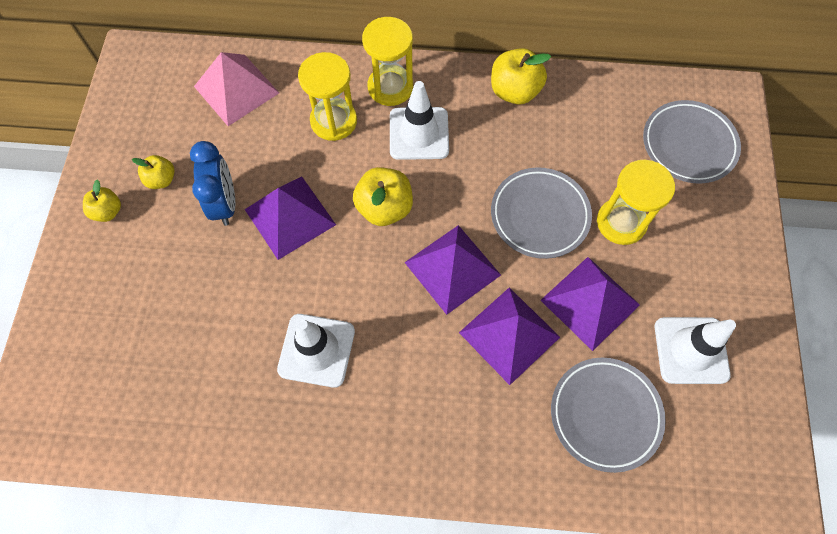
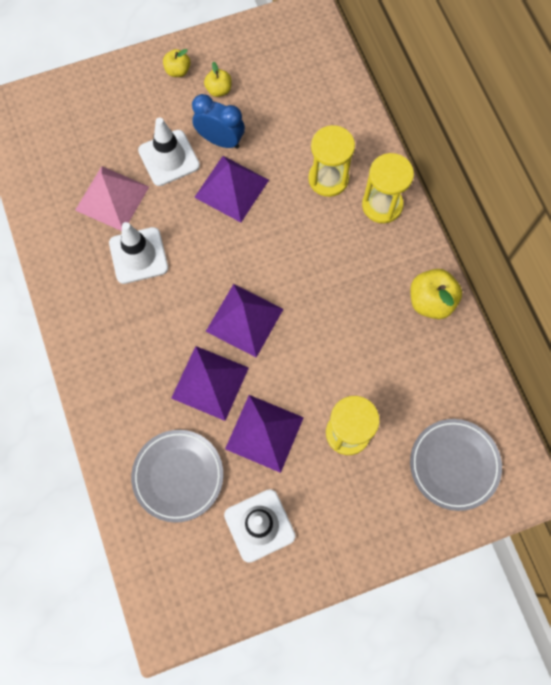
camera: 65 degrees right, 5 degrees up
(225, 204) = (220, 140): blue clock -> blue clock turned 120 degrees counterclockwise
(236, 89) = (319, 98): pink pyramid -> pink pyramid (112, 198)
(384, 208) = (271, 250): yellow apple -> none
(419, 133) = (350, 245): white traffic cone -> white traffic cone (169, 158)
(539, 215) = (322, 366): grey plate -> none

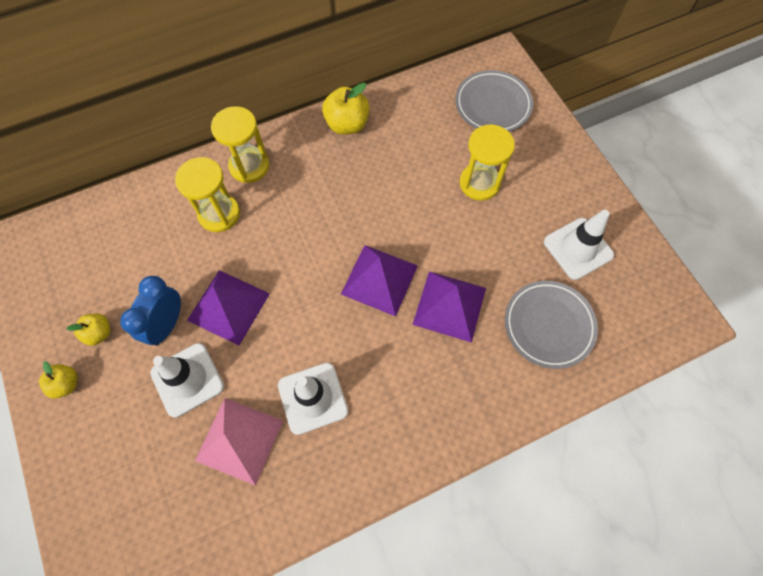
camera: 95 degrees left, 5 degrees down
(264, 433) = (491, 251): purple pyramid -> none

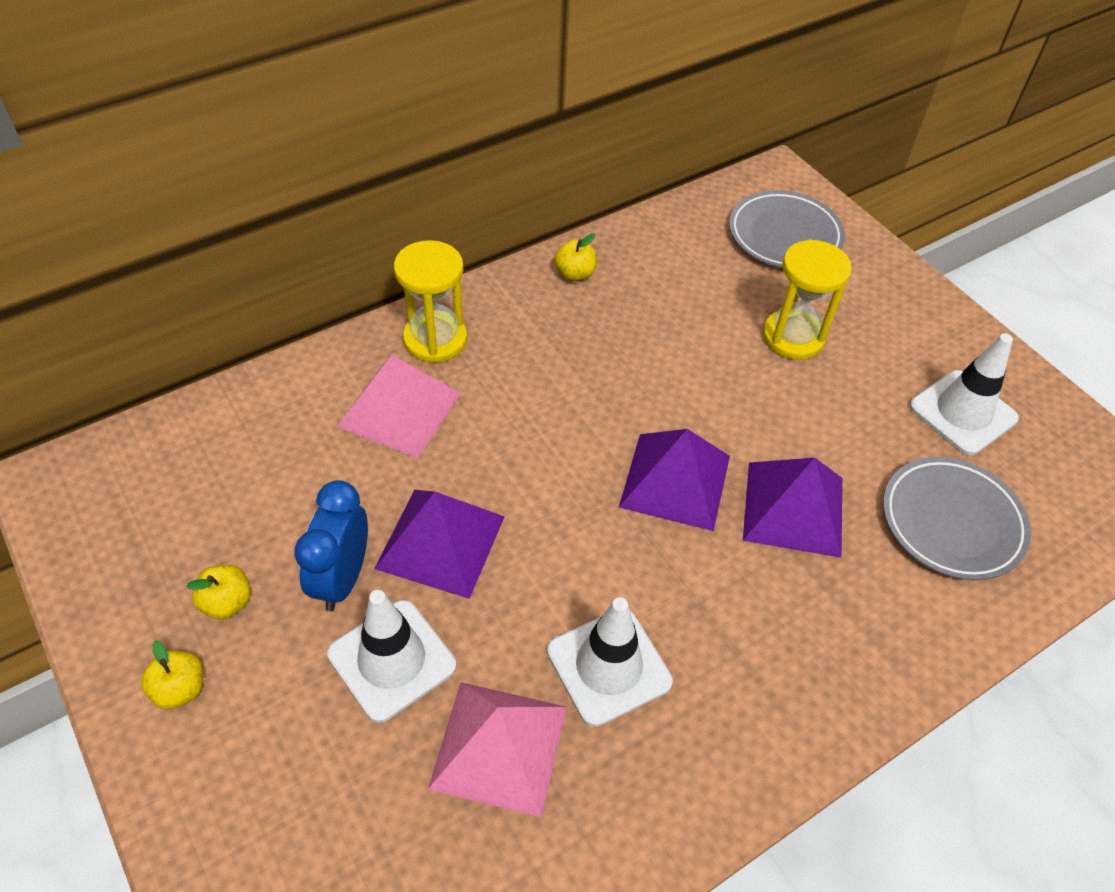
camera: 10 degrees left, 15 degrees down
(219, 214) = (400, 409): yellow hourglass -> pink pyramid
(347, 124) = (575, 274): yellow apple -> yellow apple, size x0.60

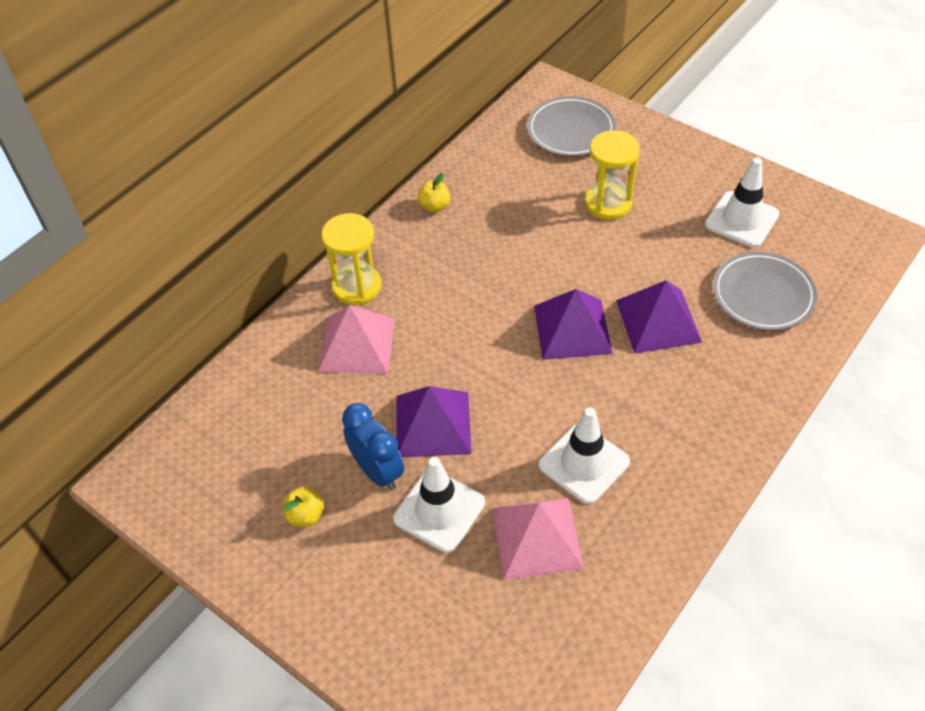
camera: 15 degrees left, 0 degrees up
(180, 689) = (304, 581): yellow apple -> none
(342, 578) = (377, 471): blue clock -> blue clock turned 150 degrees clockwise

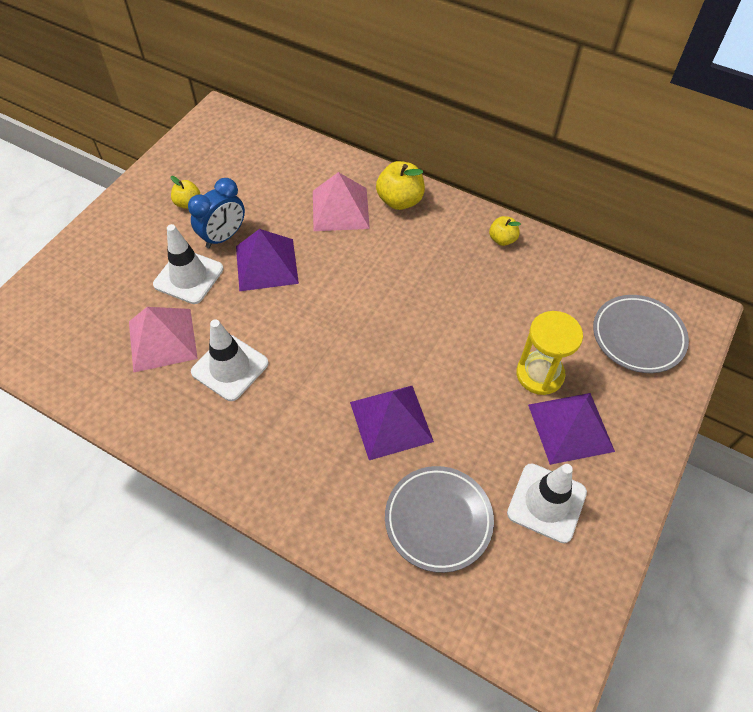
camera: 80 degrees right, 5 degrees up
(357, 286) = (400, 201): yellow hourglass -> yellow apple
(572, 329) = (372, 352): purple pyramid -> purple pyramid (570, 427)

